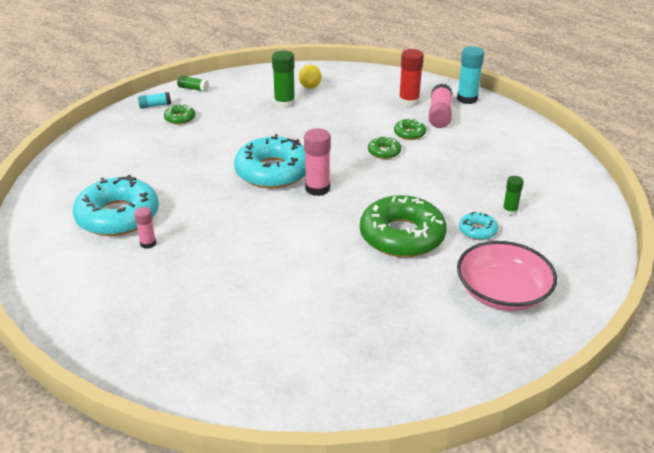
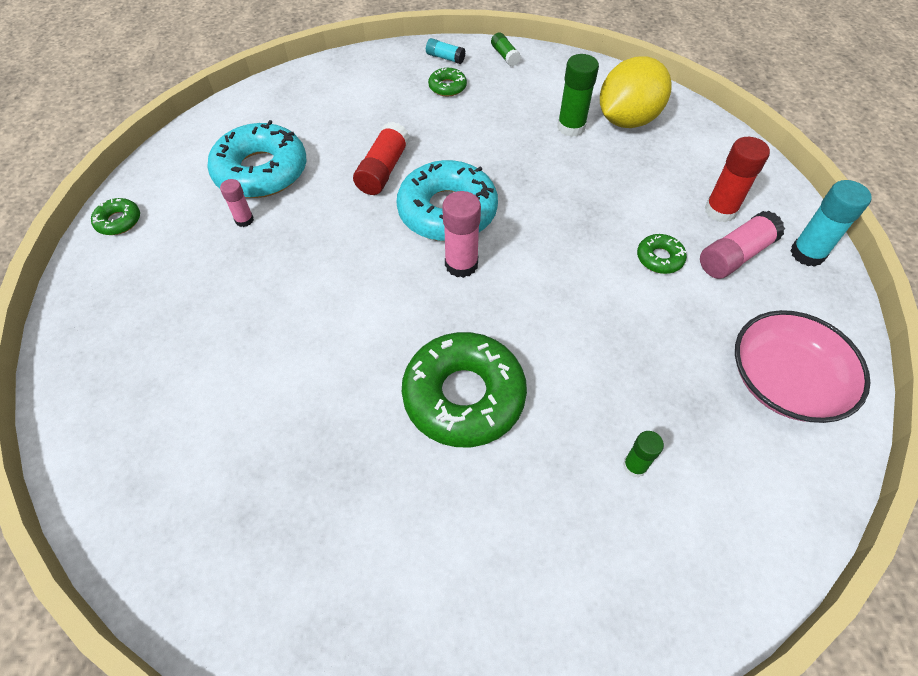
camera: 45 degrees right, 20 degrees up
(203, 174) = (383, 170): none -> red glue stick
(310, 87) = (627, 120): yellow lemon -> yellow lemon, size x1.98
(384, 152) = (595, 264): green donut -> green donut (119, 221)
(477, 230) = (556, 461): turquoise donut -> none
(502, 292) = (467, 573): pink bowl -> pink bowl (784, 380)

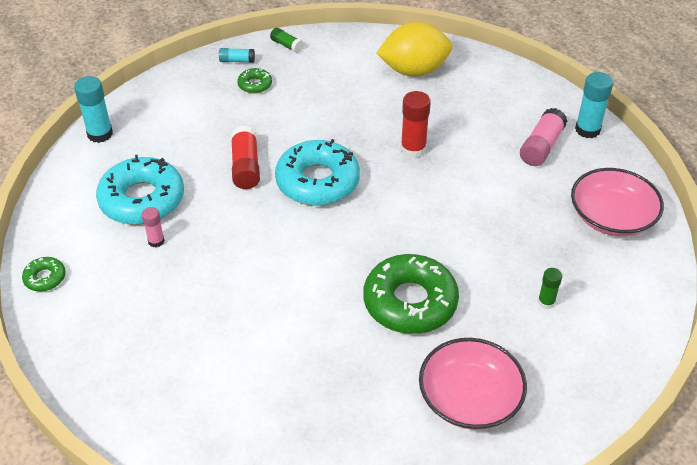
camera: 25 degrees left, 10 degrees down
(268, 93) = (100, 134): none -> turquoise glue stick
(461, 264) = (353, 216): pink glue stick -> none
(462, 560) = (469, 398): none -> pink bowl
(571, 127) = (374, 89): green glue stick -> none
(627, 120) = (414, 70): yellow lemon -> yellow lemon turned 60 degrees clockwise
(659, 258) = (492, 165): green donut -> none
(720, 210) = (516, 118): red glue stick -> red glue stick (413, 149)

